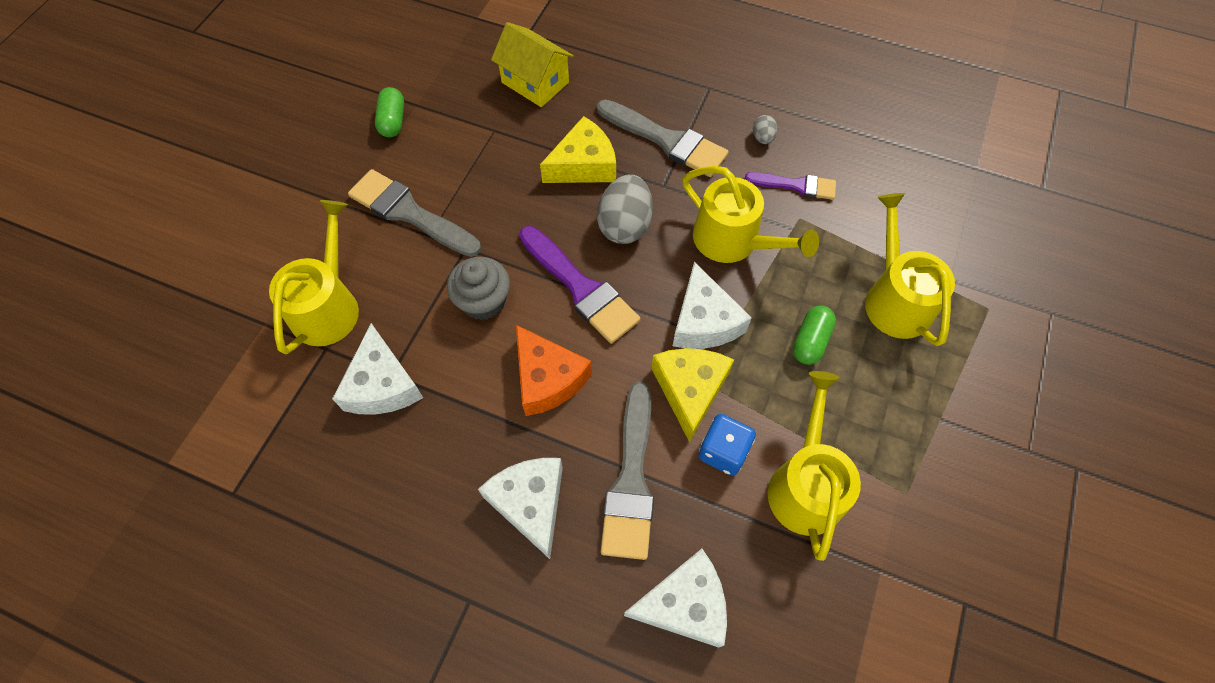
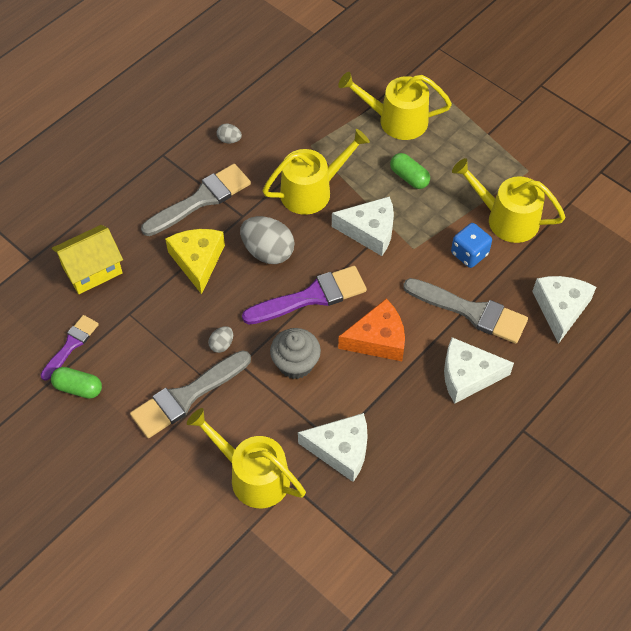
camera: 70 degrees left, 5 degrees down
(484, 222) = (222, 344): none -> grey egg
(690, 390) = (419, 257): yellow cheese -> none
(795, 185) = (282, 137): purple brush -> purple brush (71, 345)

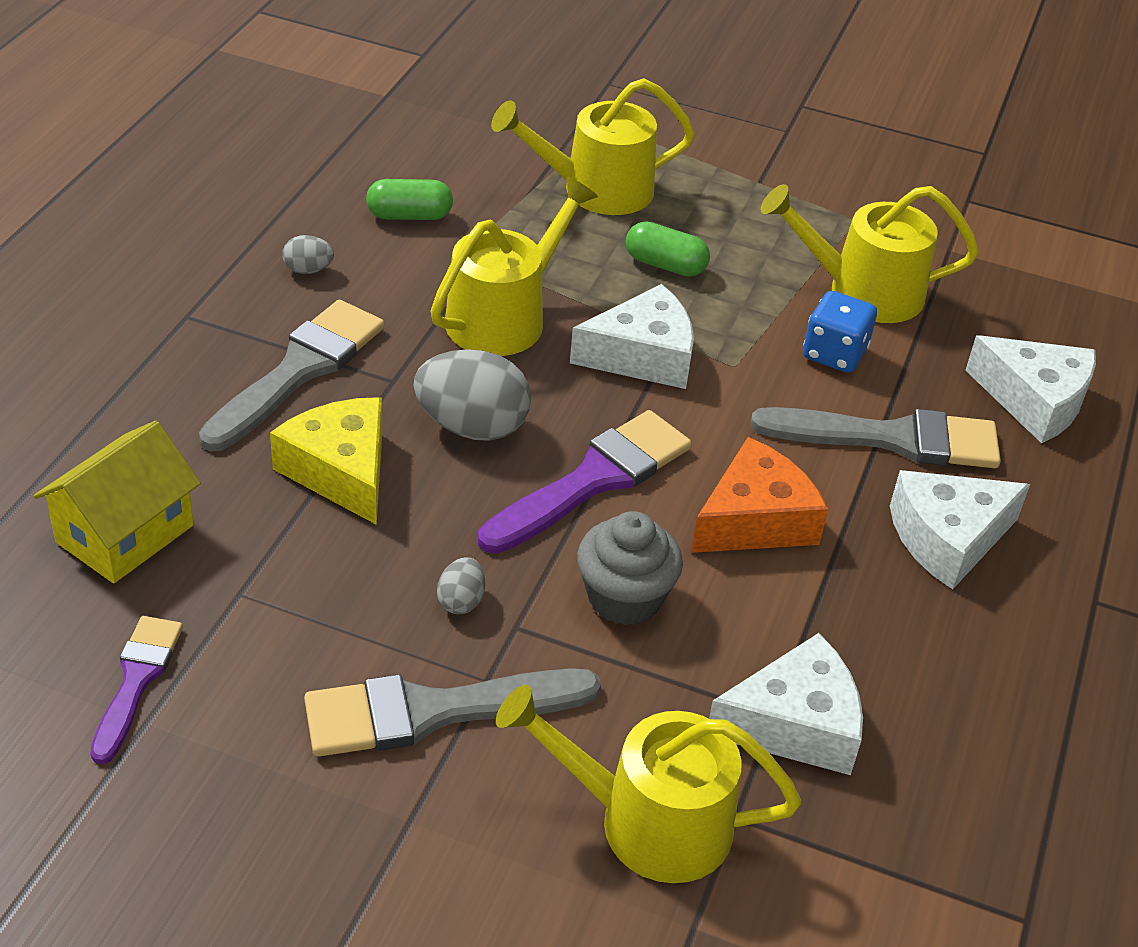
camera: 25 degrees left, 15 degrees down
(78, 388) = (188, 758): green capsule -> green capsule (409, 215)
(187, 396) = (435, 711): grey brush -> grey brush turned 45 degrees clockwise
(560, 309) = (1034, 401): white cheese -> white cheese turned 135 degrees clockwise

